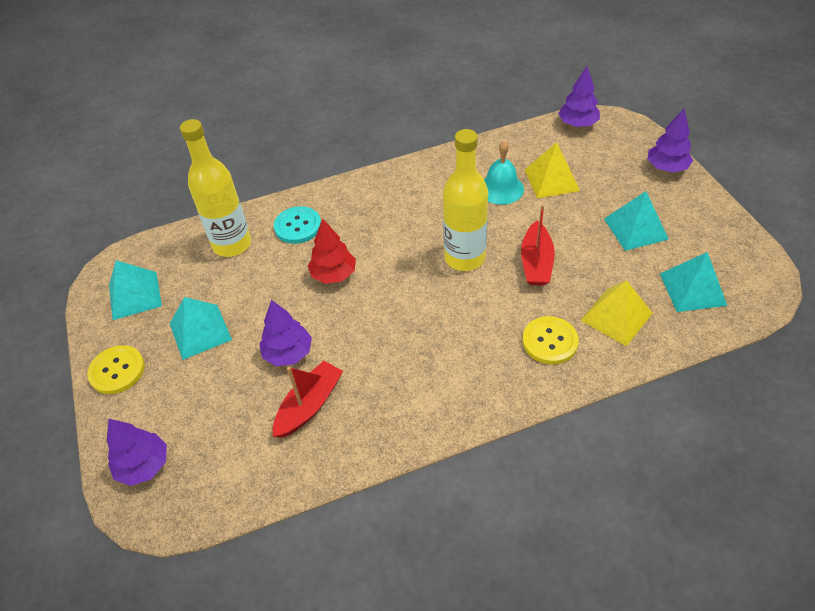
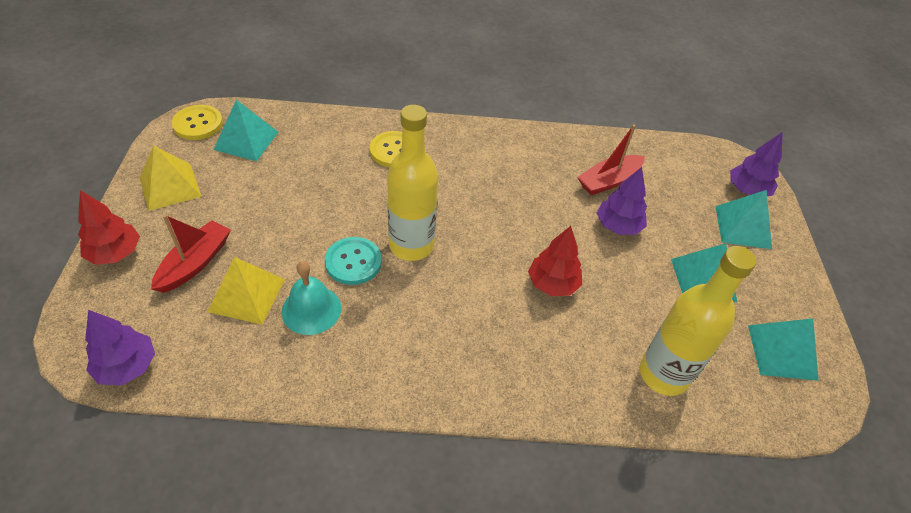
camera: 165 degrees left, 0 degrees up
(117, 371) = (785, 273): yellow button -> yellow button (198, 124)
(298, 226) = (576, 365): turquoise button -> turquoise button (353, 262)
(536, 262) = (349, 212): red boat -> red boat (195, 263)
(616, 316) = (326, 146): yellow pyramid -> yellow pyramid (170, 186)
(635, 229) = (228, 204): turquoise pyramid -> turquoise pyramid (742, 227)
(666, 167) = (115, 253): purple tree -> red tree

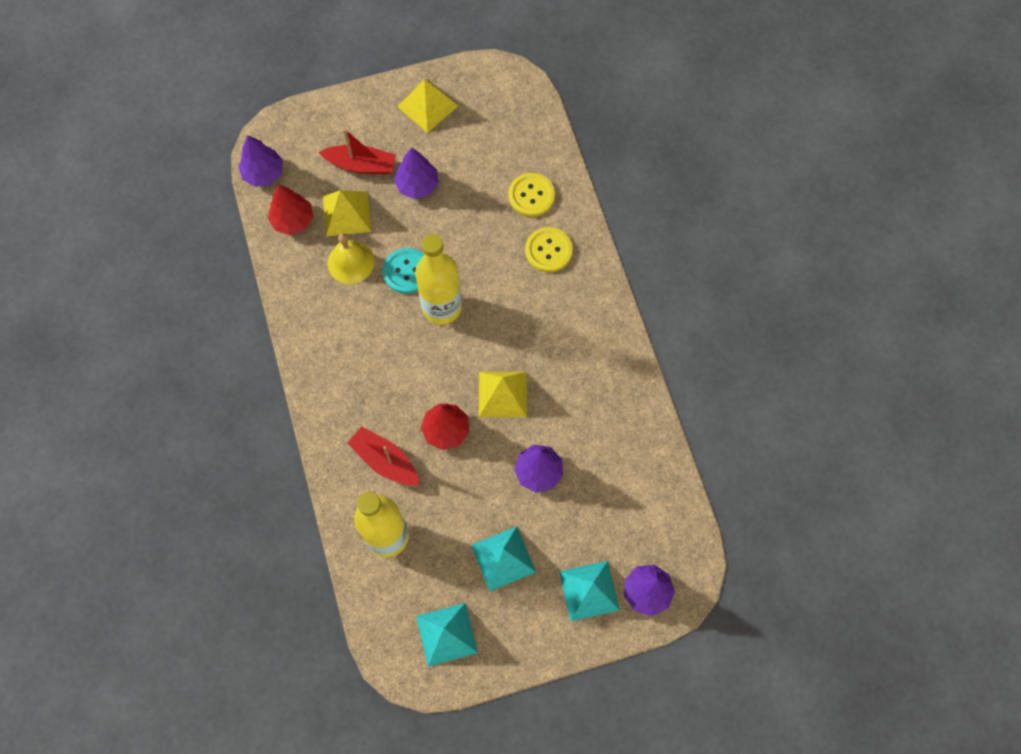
camera: 75 degrees right, 20 degrees up
(115, 253) = (349, 110): red tree -> red tree (293, 220)
(198, 124) = (507, 84): yellow button -> yellow button (531, 196)
(246, 140) = (505, 130): turquoise pyramid -> none
(256, 222) = (417, 185): none -> purple tree
(311, 309) = (351, 262): turquoise bell -> yellow bell
(528, 227) = (502, 394): none -> yellow pyramid
(608, 181) = (596, 451): red boat -> red boat (385, 461)

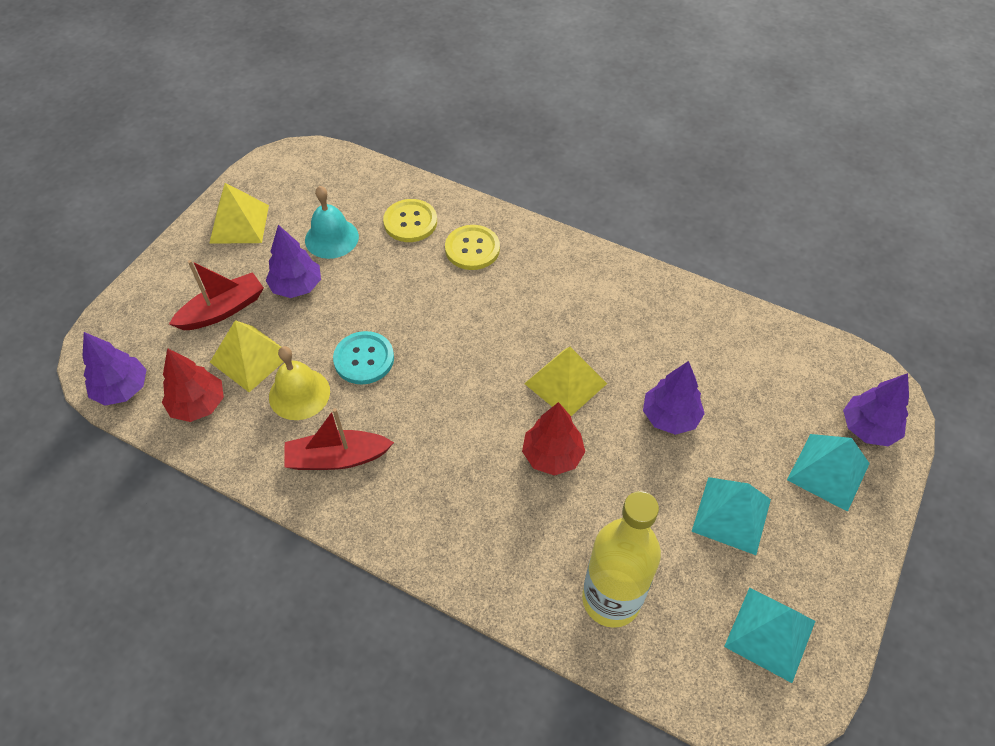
camera: 45 degrees left, 15 degrees down
(385, 461) = (528, 533): red boat -> red boat (337, 458)
(442, 307) = (430, 361): yellow bottle -> none
(471, 166) = (331, 238): none -> turquoise bell

